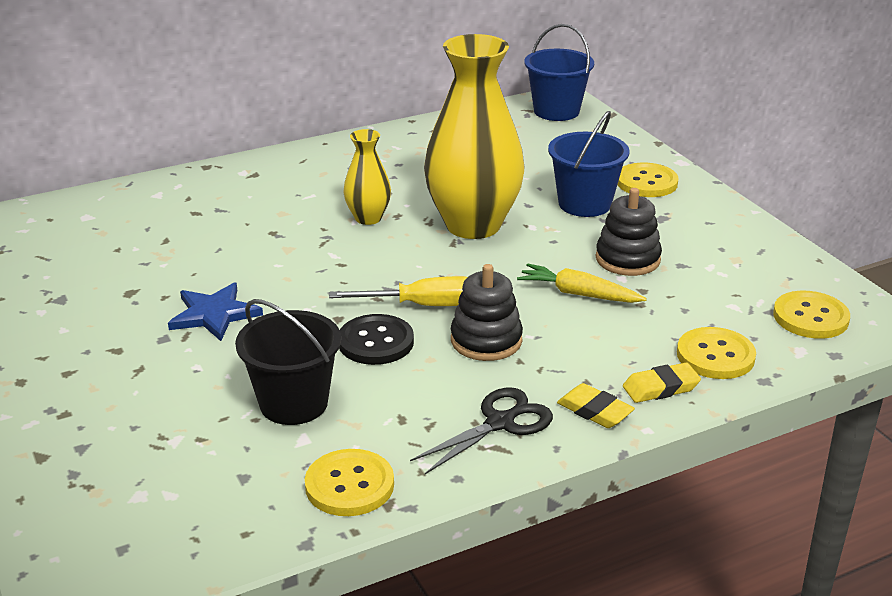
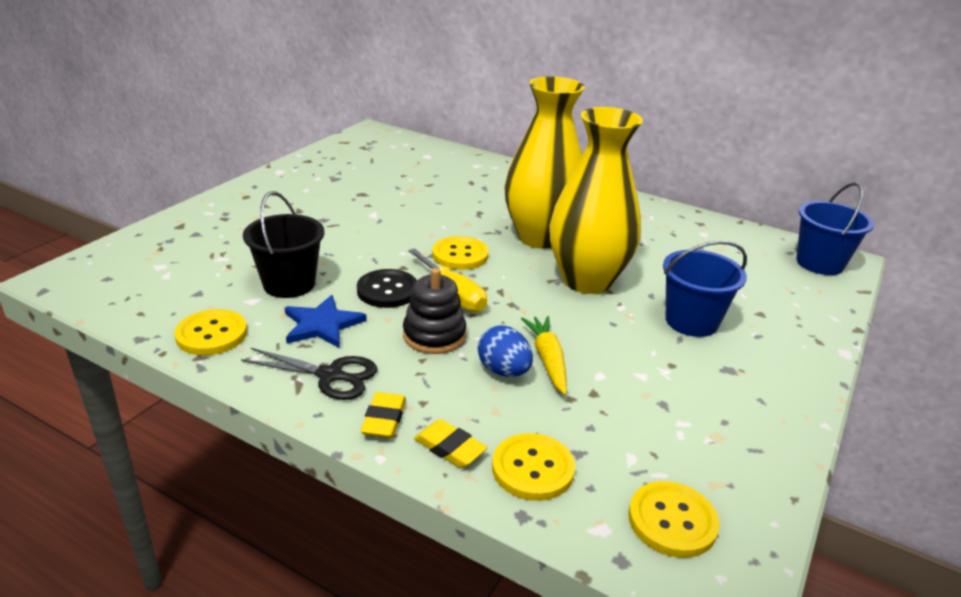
camera: 55 degrees right, 0 degrees up
(214, 314) = (364, 225): blue star -> blue star (322, 325)
(368, 218) = (540, 237): yellow vase -> yellow vase, size x2.06
(575, 322) = (503, 371): none -> blue egg
(627, 259) = (633, 370): black stacking toy -> none
(646, 182) = (776, 343): yellow button -> yellow button (460, 255)

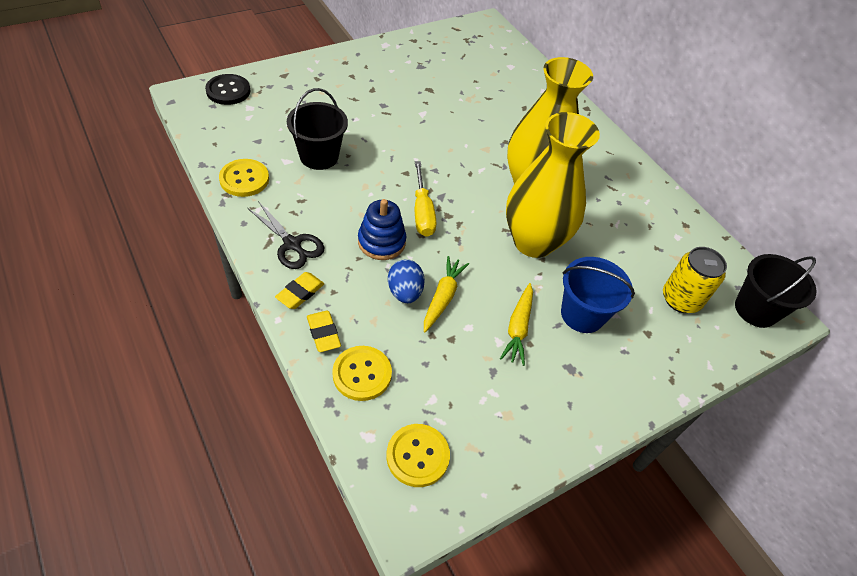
camera: 25 degrees right, 20 degrees up
(322, 325) = (316, 200): blue star -> none
(387, 290) = (379, 189): black button -> black button (228, 91)
(434, 335) = (381, 242): black stacking toy -> blue stacking toy
(460, 255) = (456, 178): yellow button -> none
(647, 356) = (518, 328): none -> yellow carrot
(757, 278) = (680, 299): none -> yellow can
(820, 263) = (756, 310): blue bucket -> black bucket

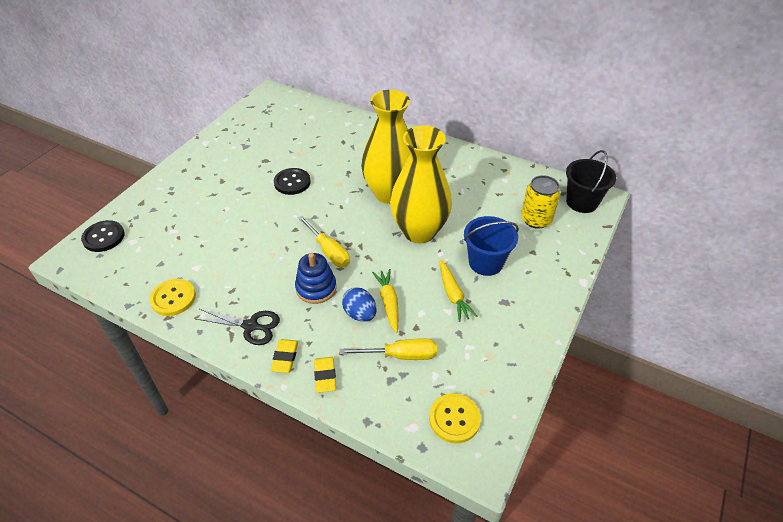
camera: 25 degrees left, 5 degrees down
(319, 156) = (219, 250): black bucket -> none
(323, 333) = (325, 376): yellow eraser -> yellow eraser turned 45 degrees clockwise
(362, 374) = (374, 388): yellow button -> none
(413, 357) = (400, 355): none -> yellow screwdriver
(439, 124) = (292, 182): none -> black button

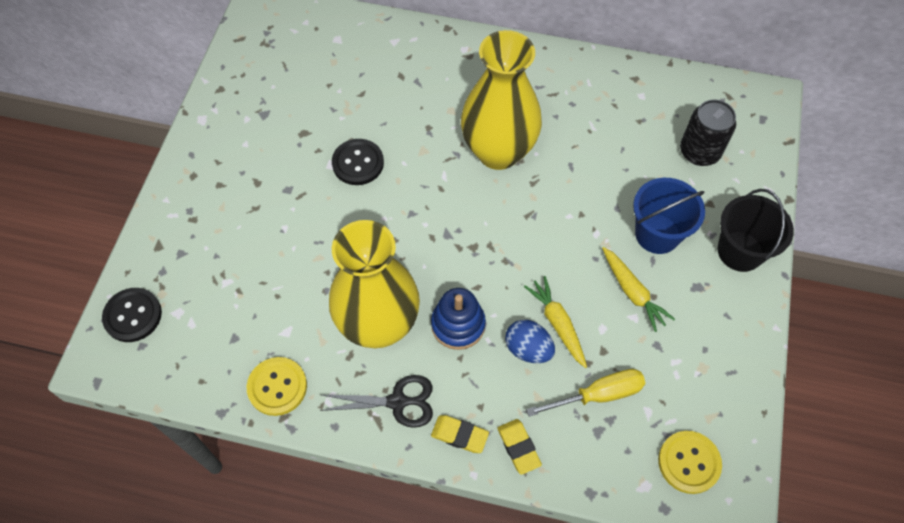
camera: 15 degrees left, 15 degrees up
(285, 358) = (459, 435): yellow eraser -> yellow eraser turned 60 degrees counterclockwise
(329, 251) = (452, 264): yellow screwdriver -> none
(419, 231) = (558, 205): yellow vase -> yellow vase (378, 325)
(536, 219) = (699, 152): yellow can -> black can
(582, 202) = (748, 110): black bucket -> black bucket (740, 251)

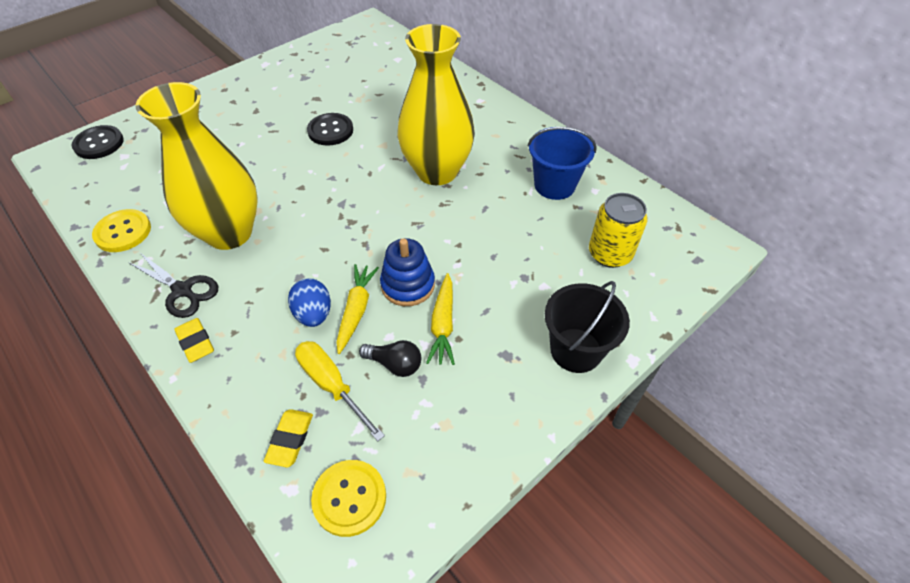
camera: 35 degrees right, 10 degrees down
(458, 325) = (282, 265): blue stacking toy -> blue stacking toy (408, 285)
(519, 447) = (226, 381): yellow eraser -> yellow eraser (290, 439)
(598, 395) = (331, 385): yellow screwdriver -> yellow screwdriver turned 150 degrees counterclockwise
(628, 347) = (395, 364): none -> black light bulb
(657, 234) = (510, 293): blue bucket -> blue bucket (554, 185)
(699, 152) = (610, 254): black can -> yellow can

